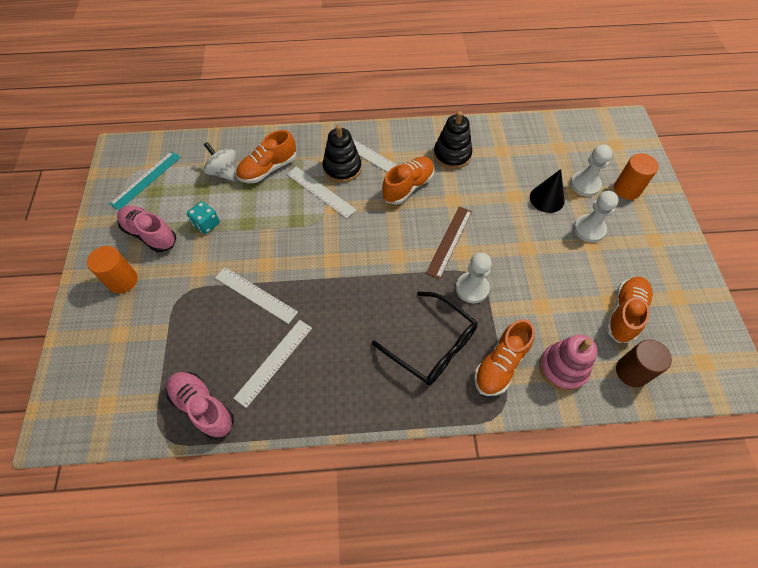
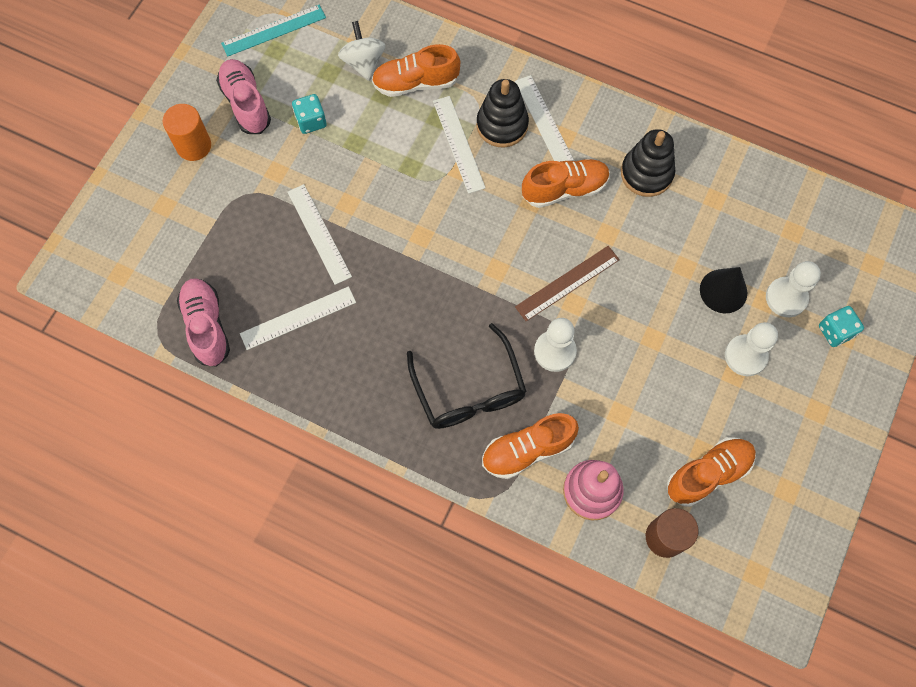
camera: 30 degrees right, 10 degrees up
(626, 189) = (835, 331): orange cylinder -> turquoise dice

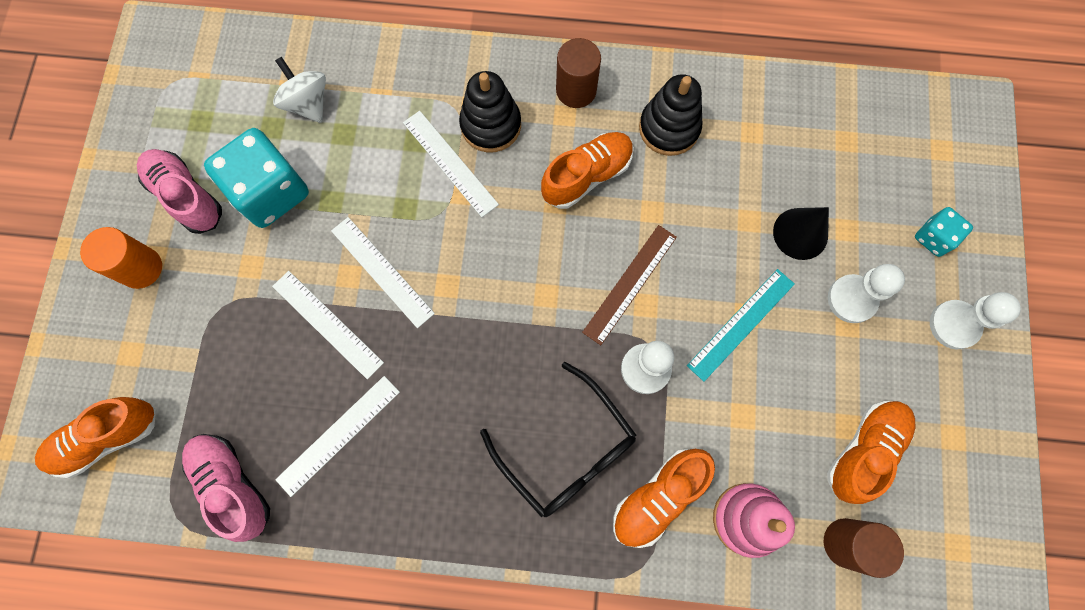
camera: 20 degrees left, 5 degrees up
(273, 30) = (189, 98): turquoise ruler -> turquoise ruler (741, 324)
(311, 121) = (271, 192): turquoise dice -> turquoise dice, size x1.95
(416, 83) = (376, 108): orange shoe -> orange shoe (107, 438)
(544, 122) = (536, 106): white ruler -> white ruler (382, 271)
(581, 120) = (576, 90): none -> brown cylinder
(786, 298) = (868, 218): white pawn -> white pawn (954, 325)

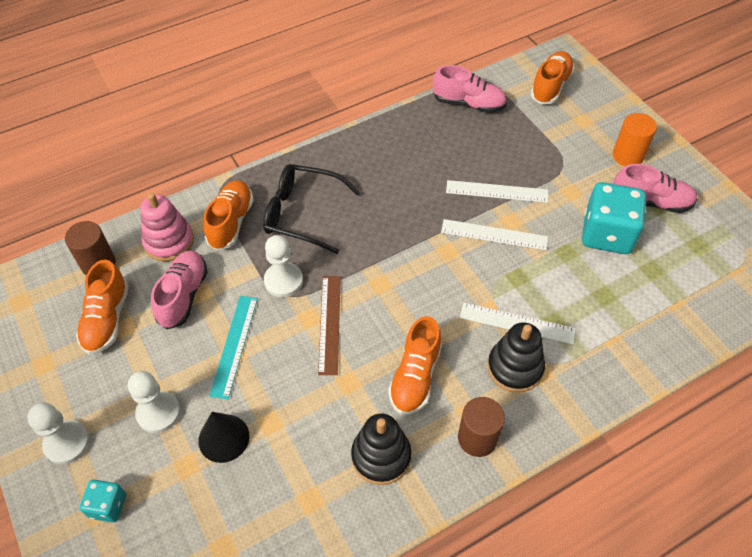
camera: 145 degrees right, 20 degrees down
(308, 103) = (649, 299): white spinning top -> none
(339, 435) = (437, 150): white ruler -> none
(765, 425) = (183, 296): none -> pink shoe

